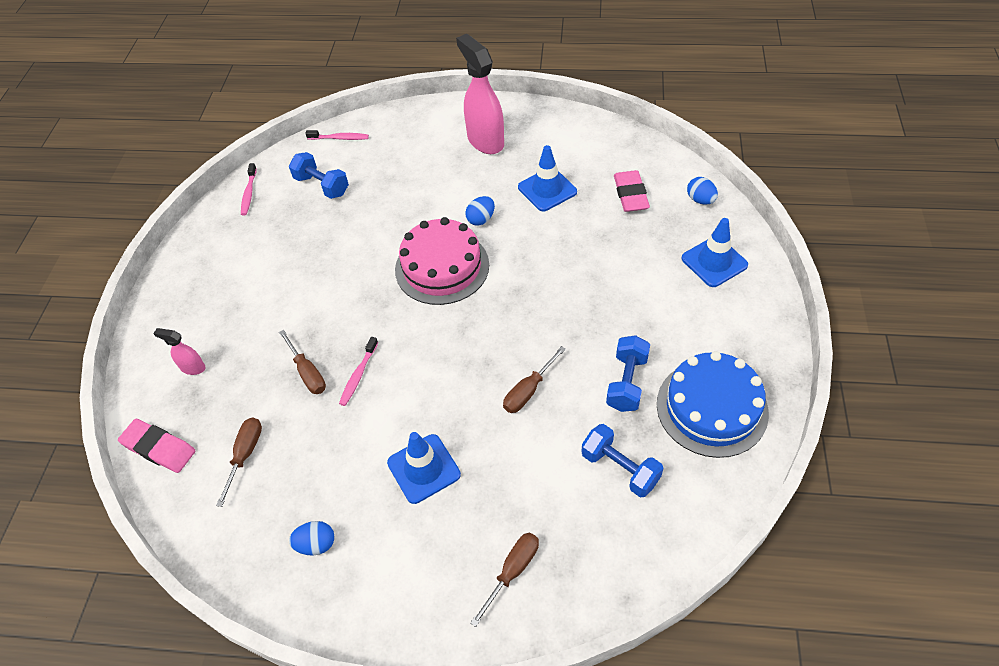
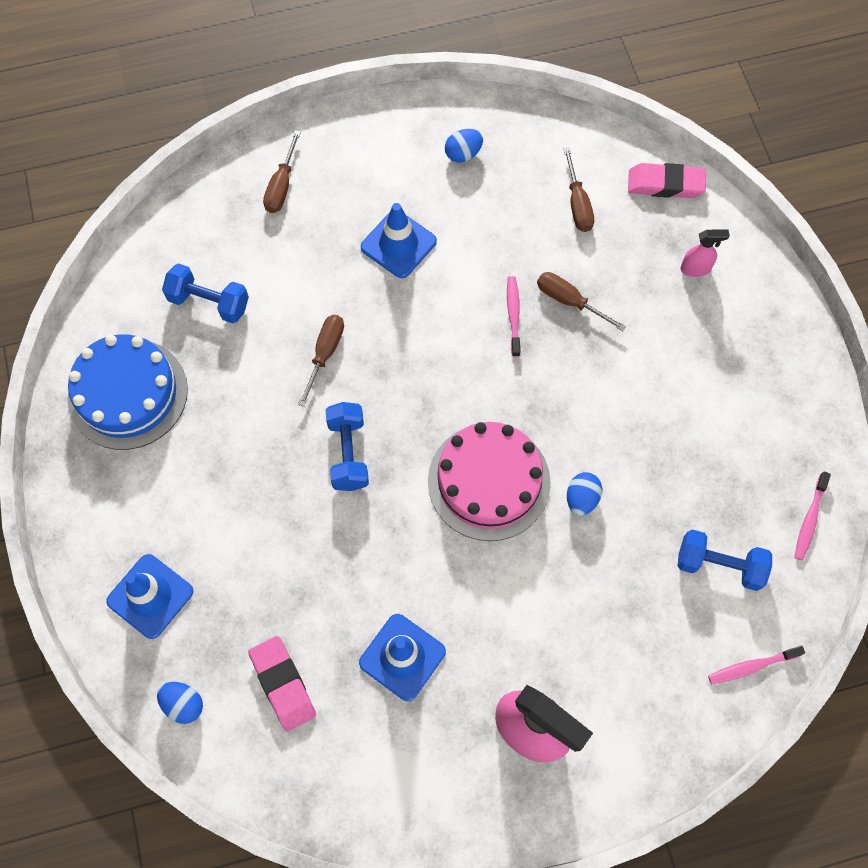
camera: 155 degrees right, 15 degrees up
(249, 193) = (809, 520): pink toothbrush -> pink toothbrush turned 135 degrees counterclockwise
(481, 219) = (472, 574): blue egg -> blue egg (581, 499)
(627, 382) = (223, 395): blue dumbbell -> blue dumbbell (348, 453)

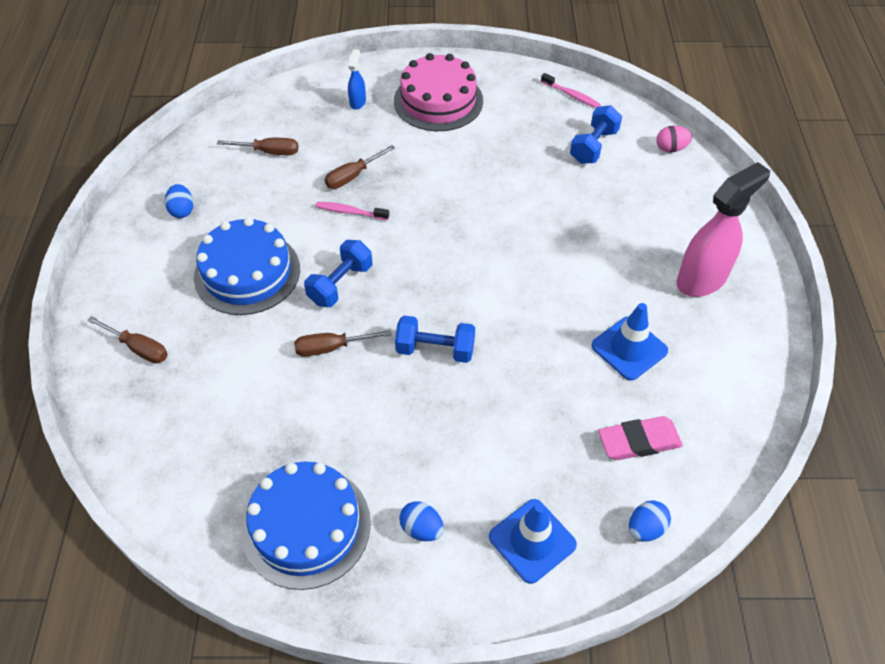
camera: 75 degrees left, 15 degrees down
(209, 302) = (235, 433): blue dumbbell -> blue dumbbell (340, 284)
(325, 353) = (331, 348): brown screwdriver -> brown screwdriver turned 45 degrees counterclockwise
(398, 244) = (247, 272): blue traffic cone -> blue cake
(489, 481) = (491, 259): pink cake -> pink cake (438, 101)
(581, 499) = (522, 207): blue egg -> blue egg (421, 529)
(665, 184) = (278, 100): pink eraser -> none
(695, 269) = (357, 102): pink spray bottle -> blue spray bottle
(751, 666) = (670, 148): pink toothbrush -> pink egg

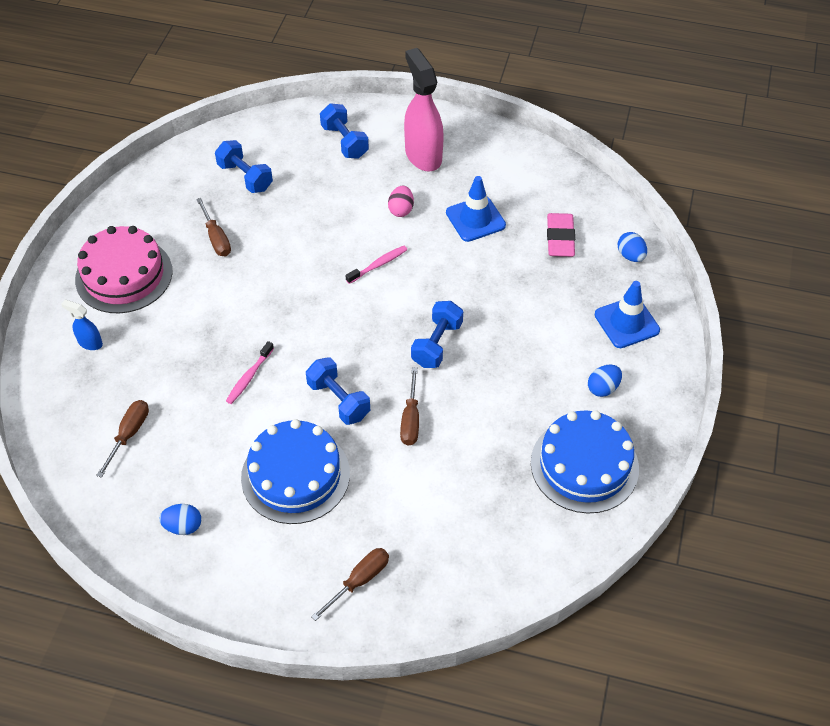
camera: 75 degrees left, 0 degrees up
(353, 176) = (200, 366): brown screwdriver -> brown screwdriver (216, 238)
(571, 95) = (169, 173): pink toothbrush -> pink toothbrush (378, 265)
(670, 148) = (272, 128): pink egg -> pink egg (401, 210)
(684, 208) = (344, 142): none -> blue dumbbell

